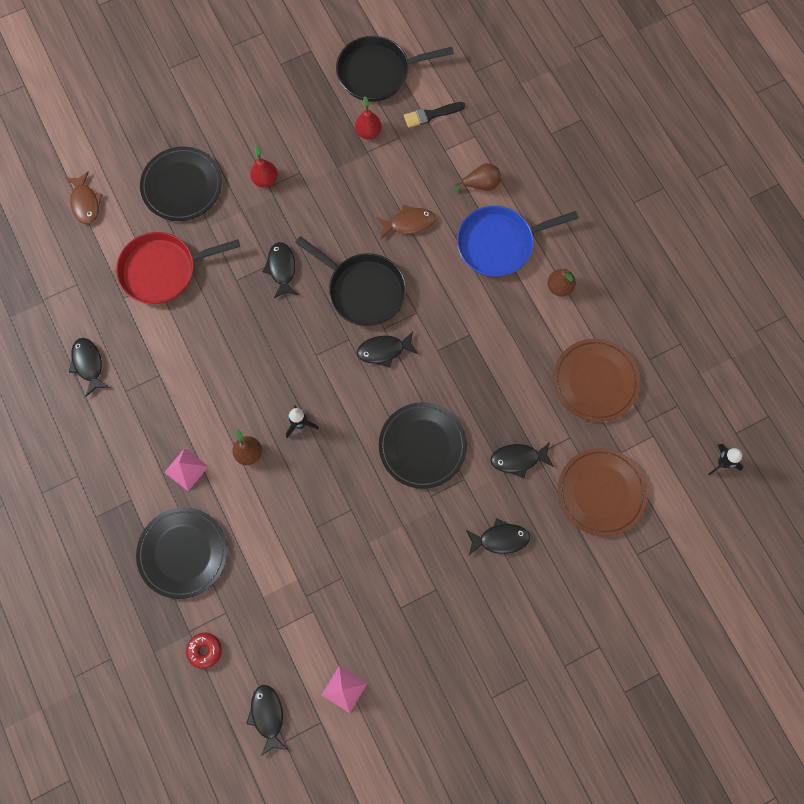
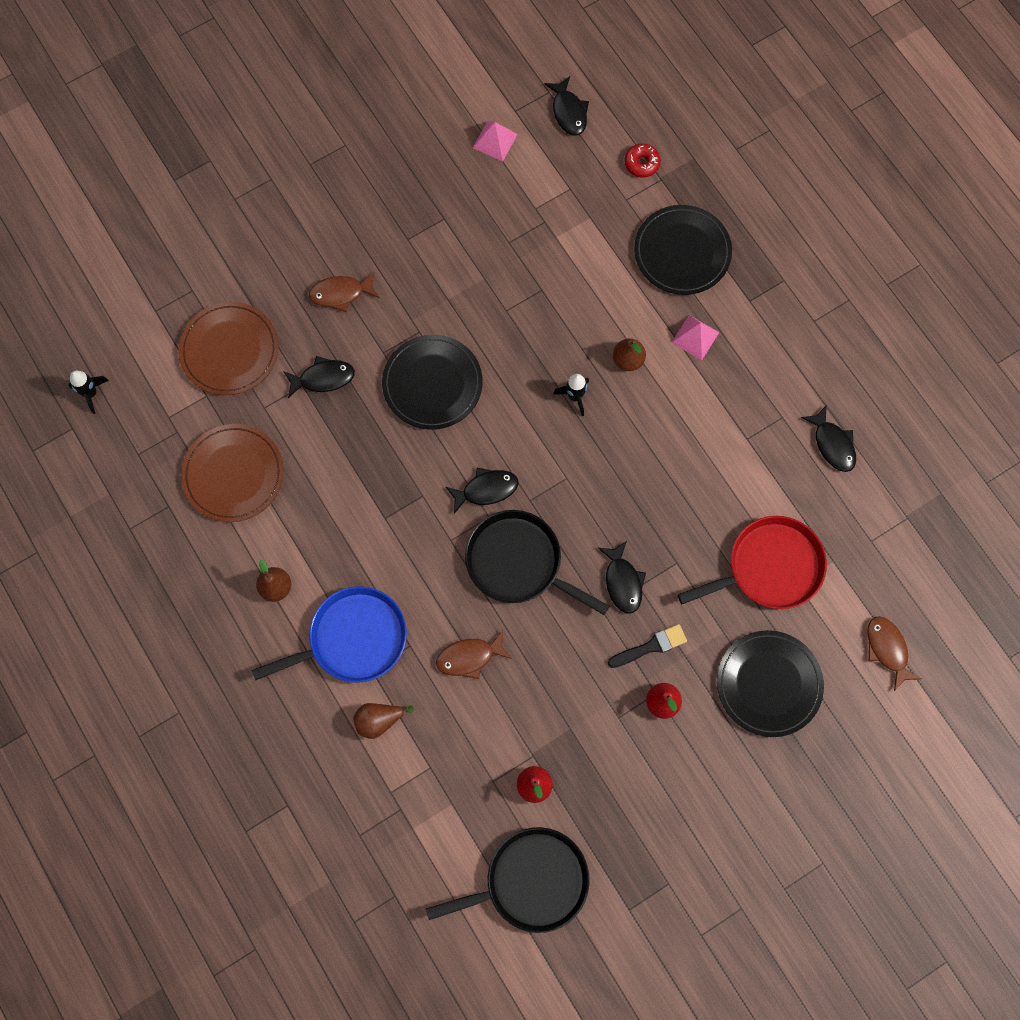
camera: 175 degrees right, 0 degrees up
(431, 115) = (451, 820): black brush -> black brush (650, 646)
(500, 539) = (341, 293): black fish -> brown fish

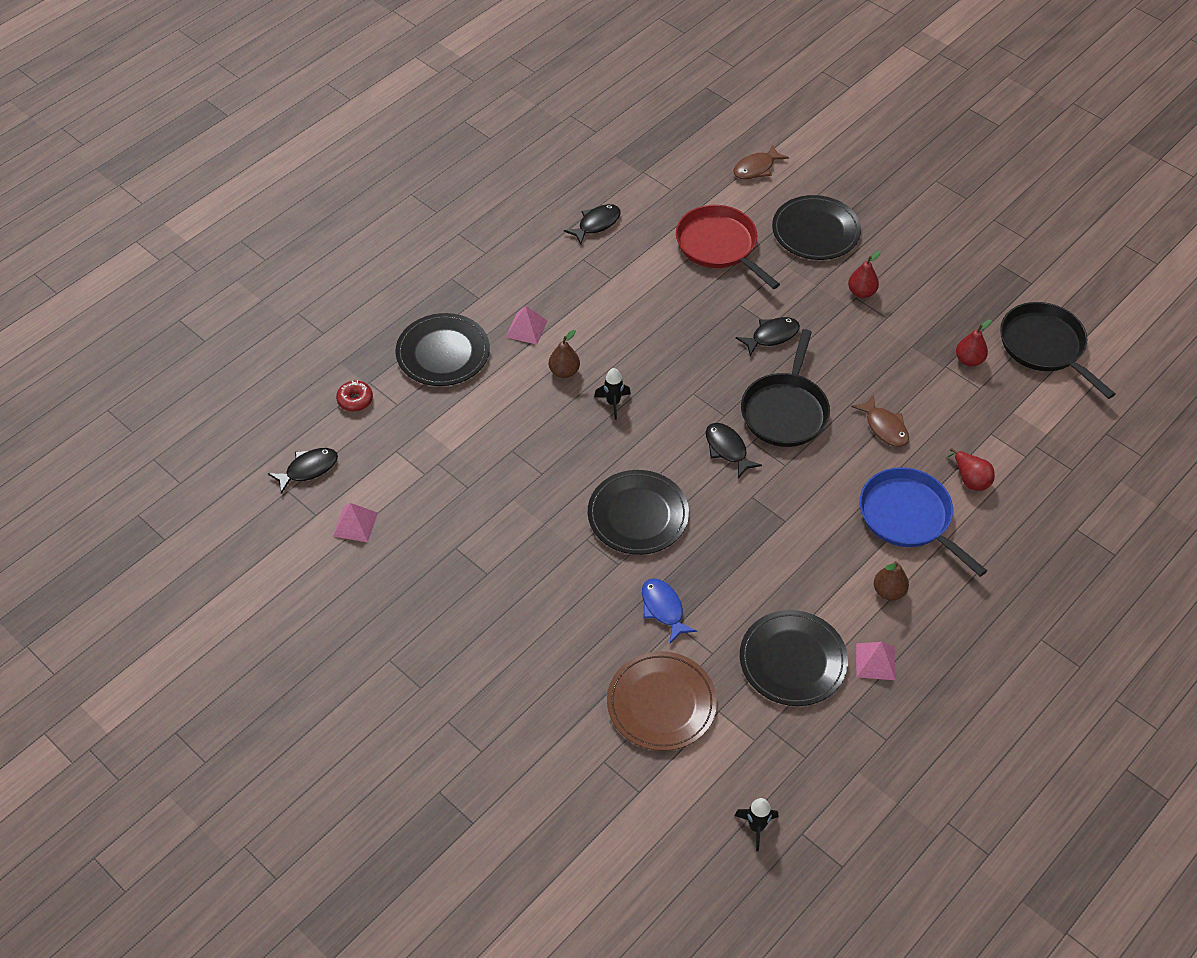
camera: 105 degrees left, 20 degrees down
(208, 547) = (875, 661): none -> pink pyramid
(233, 474) = (792, 660): brown plate -> black plate
(323, 378) = (663, 609): black fish -> blue fish
(341, 293) = (566, 617): brown fish -> none
(379, 720) = (970, 479): brown pear -> red pear
(650, 646) = (819, 308): black brush -> none

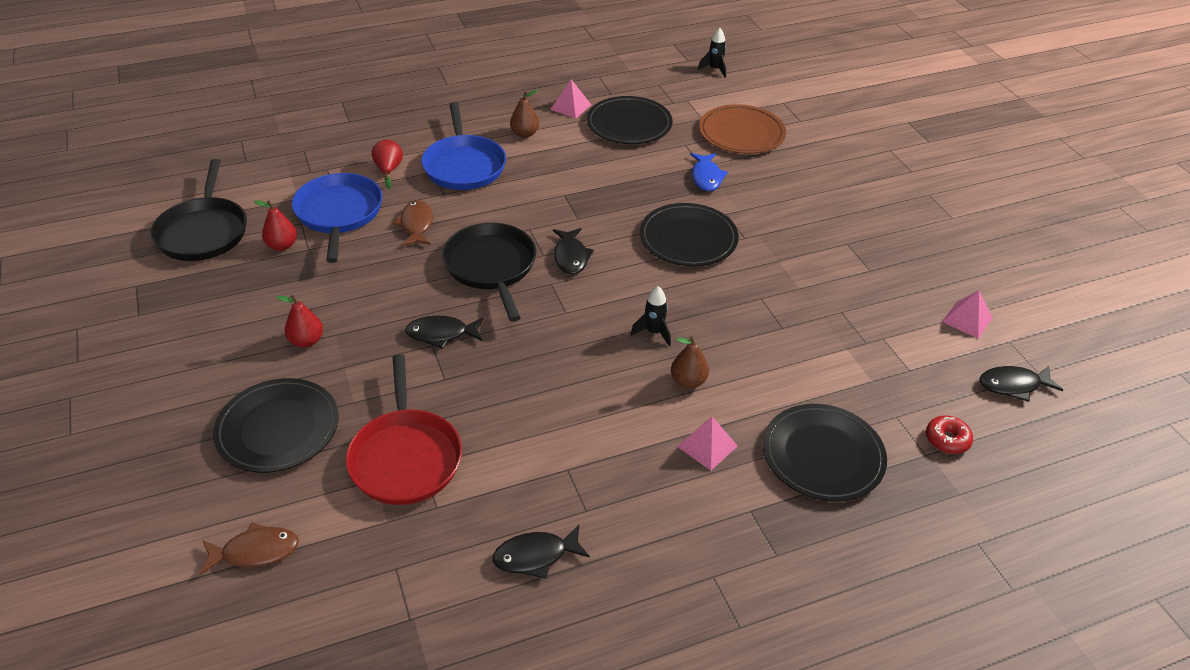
camera: 155 degrees left, 10 degrees down
(785, 411) = (491, 267): black pan -> black pan turned 60 degrees counterclockwise
(960, 411) = (339, 213): none -> blue pan

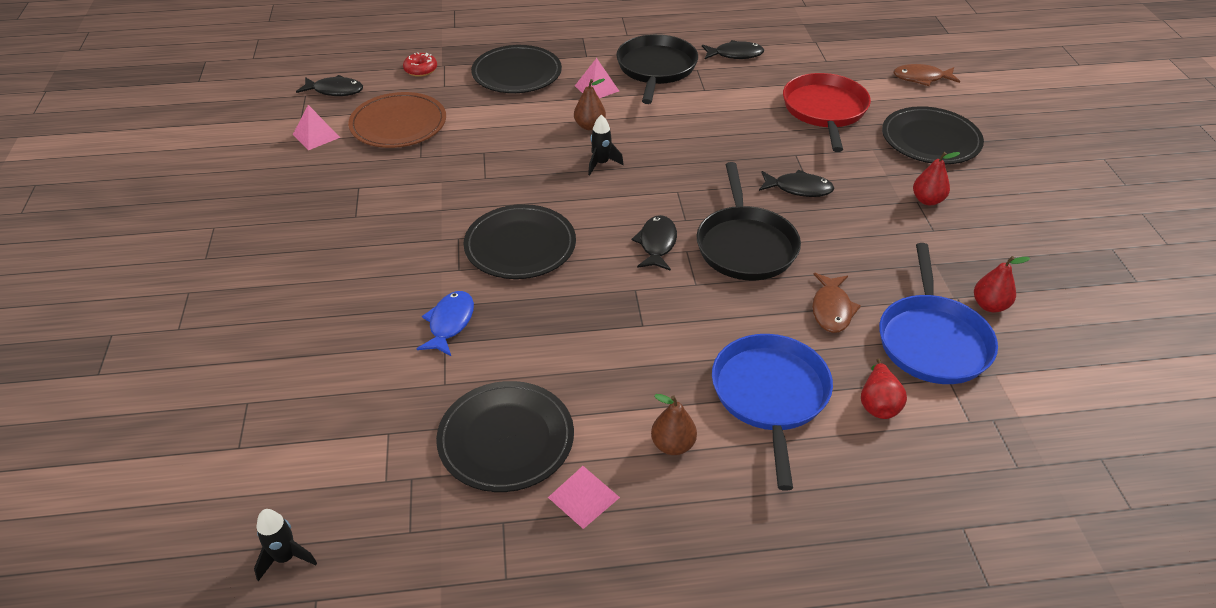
camera: 165 degrees left, 0 degrees up
(203, 232) = (1097, 339): black pan -> black pan (656, 68)
(741, 133) = (351, 392): brown plate -> brown plate (398, 124)

